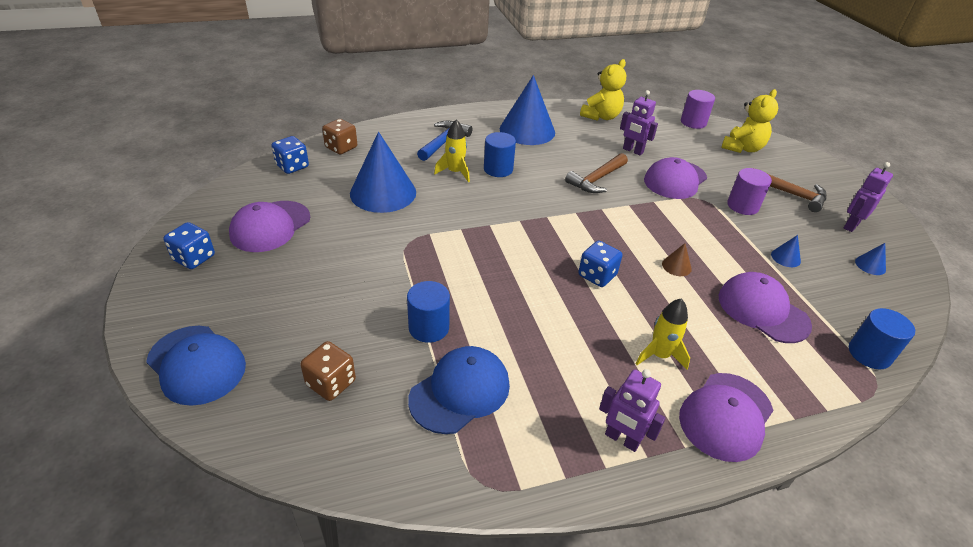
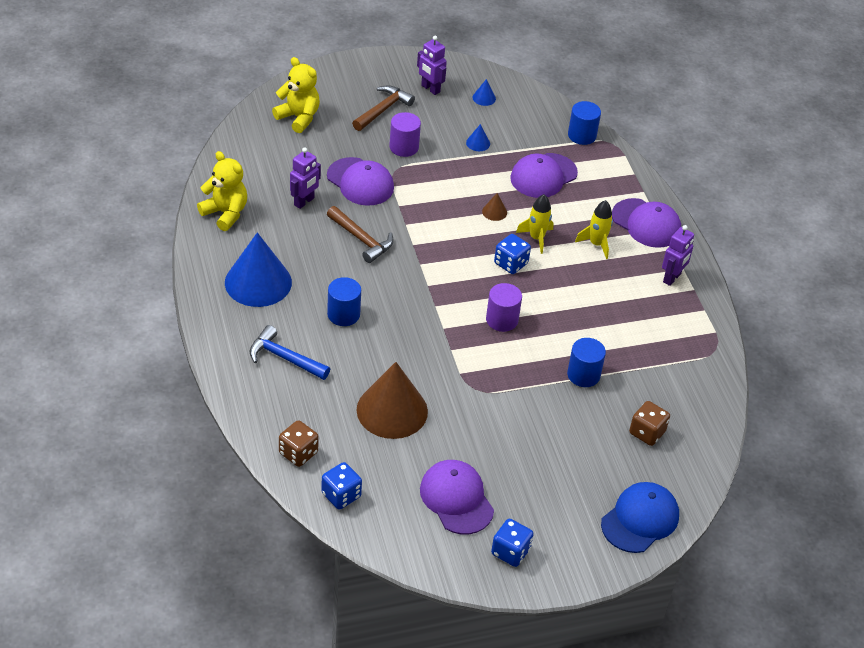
camera: 90 degrees left, 5 degrees up
(270, 226) = (456, 499): purple cap -> purple cap turned 150 degrees counterclockwise
(383, 192) = (392, 410): blue cone -> brown cone
(455, 172) = (351, 350): yellow rocket -> yellow rocket (536, 238)
(460, 391) = (644, 358): blue cap -> none
(693, 122) = (241, 140): purple cylinder -> purple cylinder (502, 320)

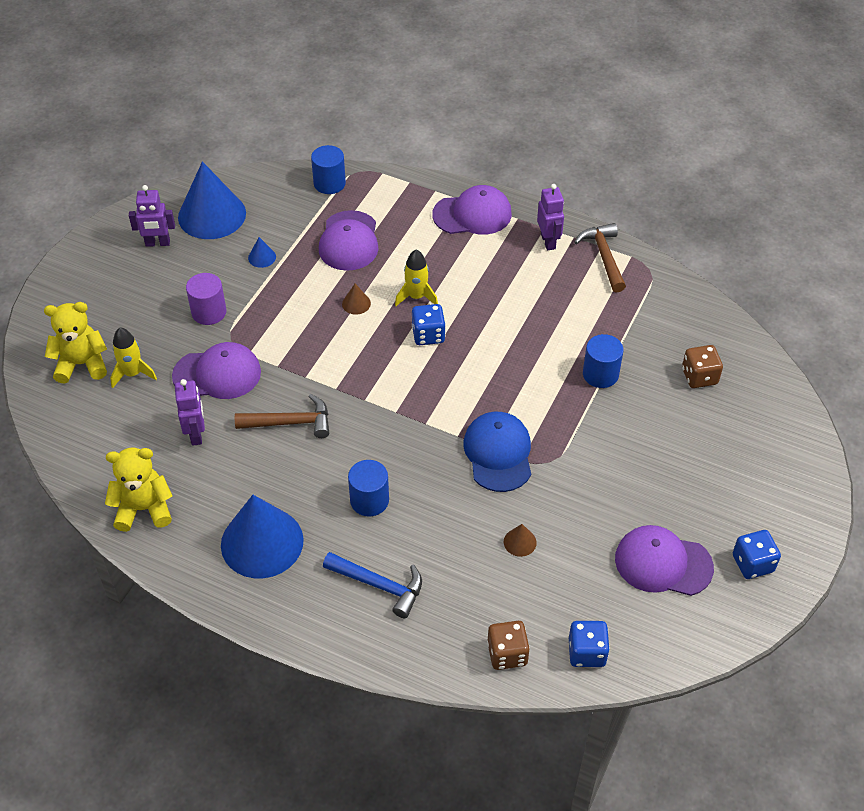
camera: 45 degrees left, 5 degrees up
(284, 358) = (379, 585): blue hammer -> blue hammer turned 135 degrees counterclockwise
(383, 110) = (145, 294): brown hammer -> brown hammer (604, 257)
(392, 410) = (520, 542): brown cone -> brown cone, size x0.40
(484, 98) = (212, 215): blue cone -> blue cone, size x2.50
(502, 320) = (487, 387): purple cylinder -> none
(596, 244) = (463, 262): yellow rocket -> yellow rocket (133, 373)
(640, 519) = (787, 447): blue cap -> blue cap (498, 453)

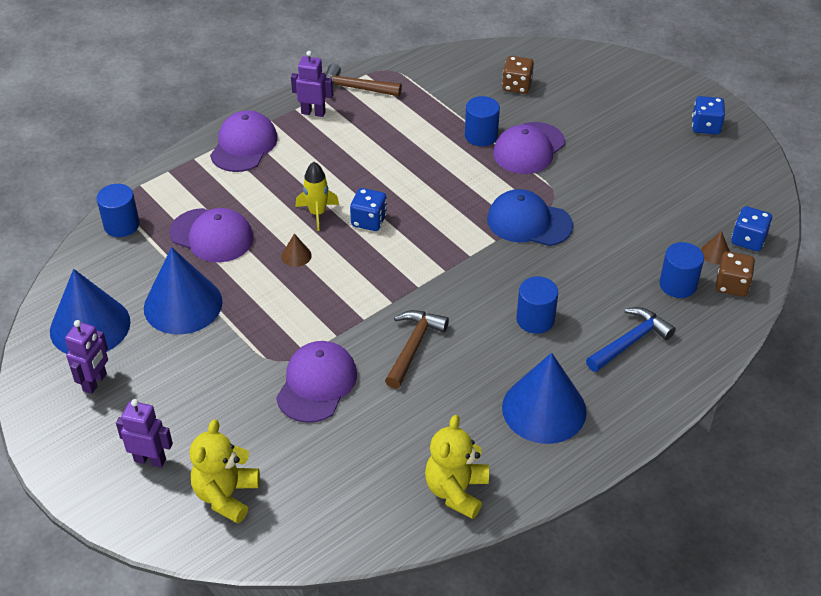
camera: 65 degrees left, 5 degrees down
(133, 373) = (270, 453): yellow rocket -> none
(196, 434) = (385, 422): purple robot -> purple robot (150, 460)
(209, 312) = (228, 367): purple cylinder -> none
(262, 257) = (183, 304): blue cone -> blue cone, size x2.50
(480, 604) = (678, 285): none -> blue cylinder
(520, 542) = (626, 241): brown cone -> brown cone (715, 253)
(663, 563) = (684, 170): purple cap -> purple cap (528, 148)

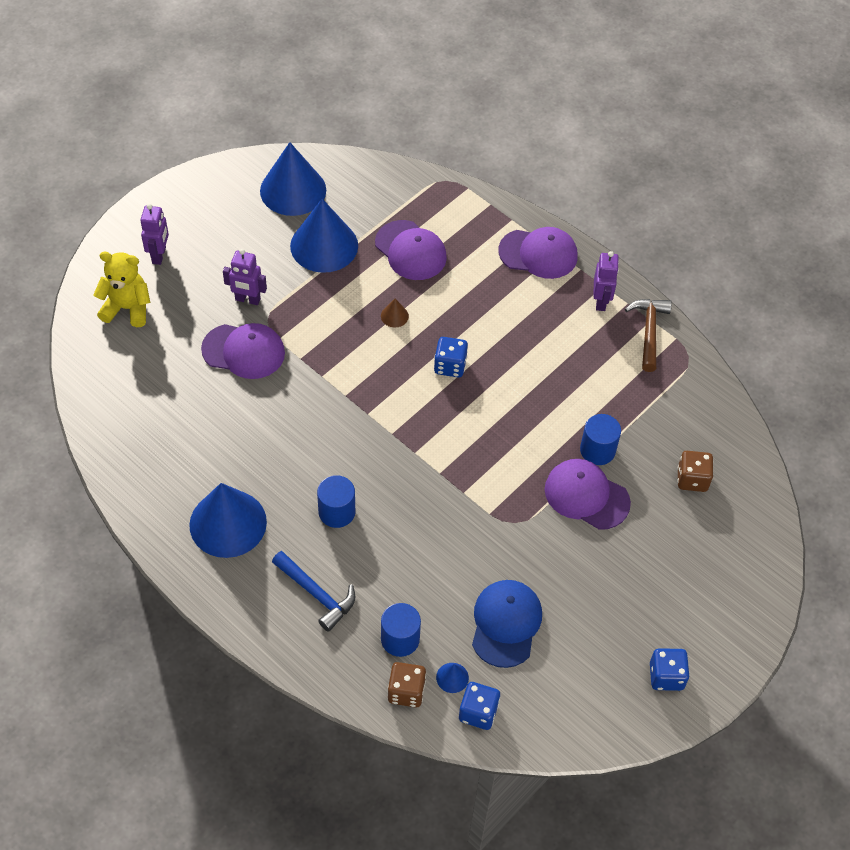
camera: 80 degrees right, 10 degrees up
(95, 382) = (234, 206): purple robot -> purple robot (247, 300)
(121, 225) = (414, 186): blue cylinder -> none
(212, 235) = (410, 251): purple cap -> purple cap turned 60 degrees counterclockwise
(317, 213) = (453, 324): yellow rocket -> none
(413, 347) = (292, 417): brown hammer -> none
(456, 491) = (136, 462): yellow teddy bear -> none
(529, 222) = (471, 501): blue cap -> blue cap (506, 624)
(715, 253) = (452, 677): brown cone -> blue cone

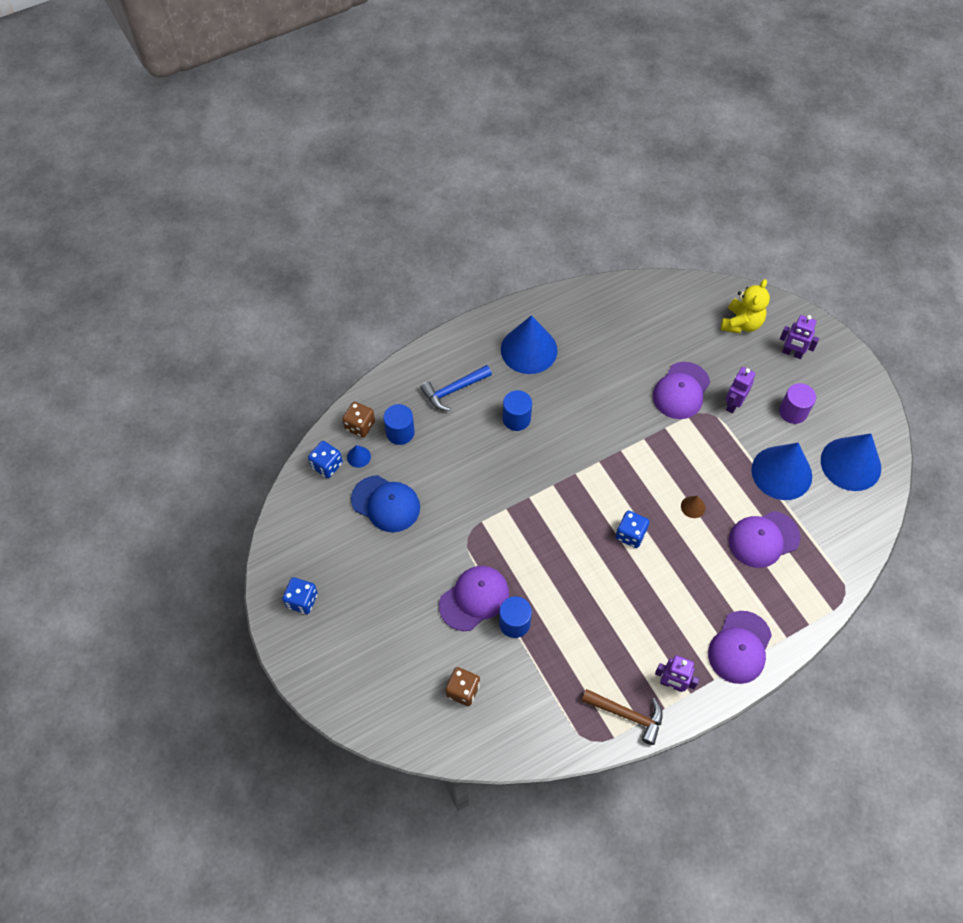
camera: 110 degrees right, 5 degrees up
(241, 245) = (793, 412): none -> purple cylinder

